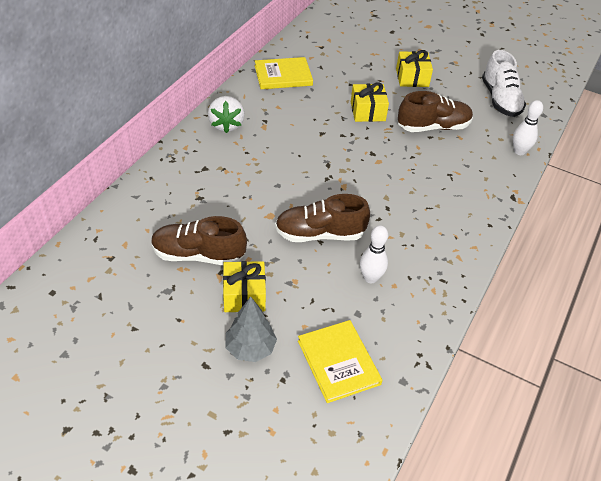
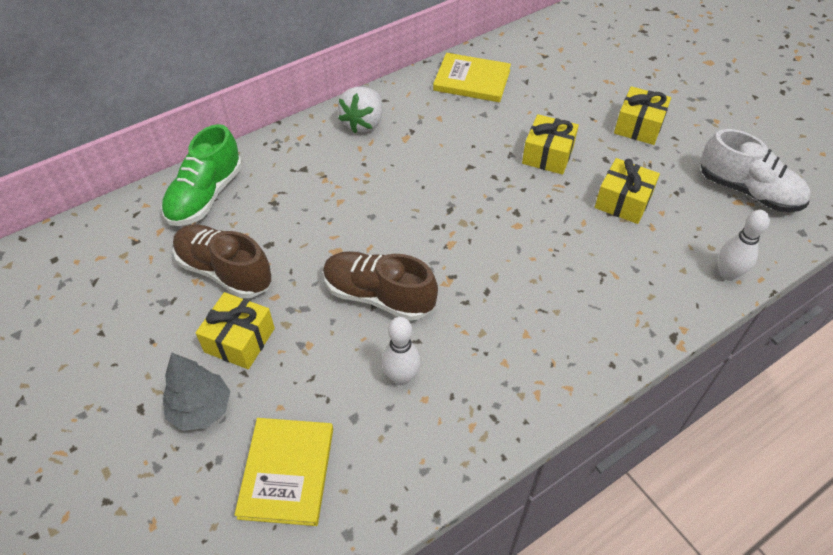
camera: 30 degrees right, 5 degrees up
(143, 209) = (206, 196): none -> green shoe
(433, 127) = (623, 201): brown shoe -> yellow gift
(500, 100) = (748, 191): white shoe -> white shoe turned 75 degrees counterclockwise

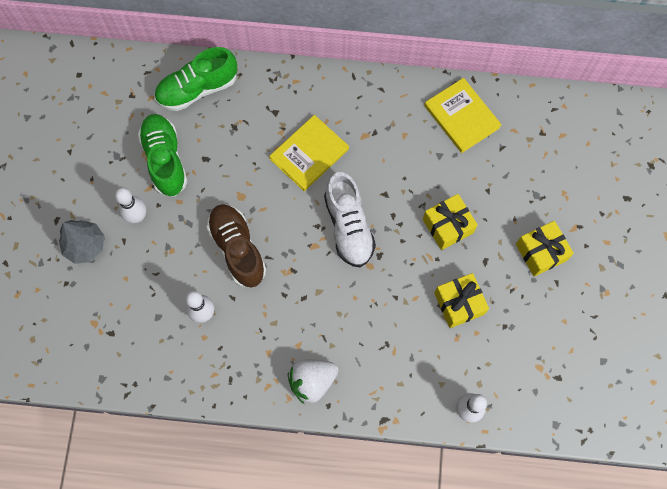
camera: 40 degrees right, 20 degrees up
(225, 271) = (165, 160): brown shoe -> green shoe
(239, 340) = (137, 216): yellow gift -> white bowling pin
(287, 472) = (99, 320): yellow book -> yellow book (309, 154)
(363, 123) = (348, 100): white strawberry -> white strawberry (312, 381)
(748, 191) = (556, 365): white shoe -> white shoe (348, 227)

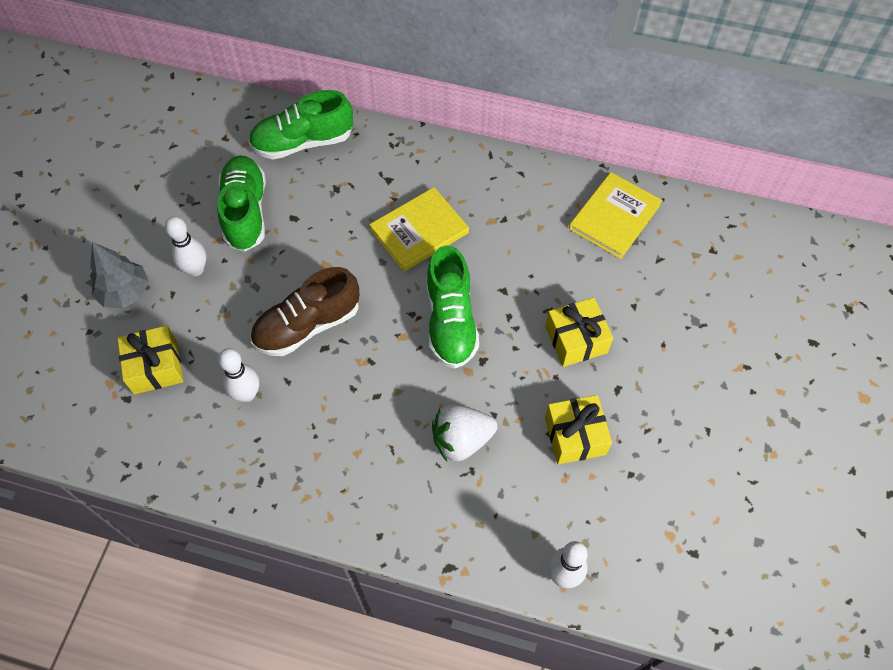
camera: 10 degrees right, 10 degrees down
(237, 249) = (307, 325): brown shoe -> brown shoe turned 105 degrees counterclockwise
(312, 381) = (365, 501): white strawberry -> white strawberry (461, 440)
(348, 227) = (450, 321): white shoe -> green shoe
(462, 116) = (614, 217): yellow book -> yellow book turned 60 degrees clockwise
(541, 252) = (692, 390): yellow gift -> yellow gift (155, 367)

